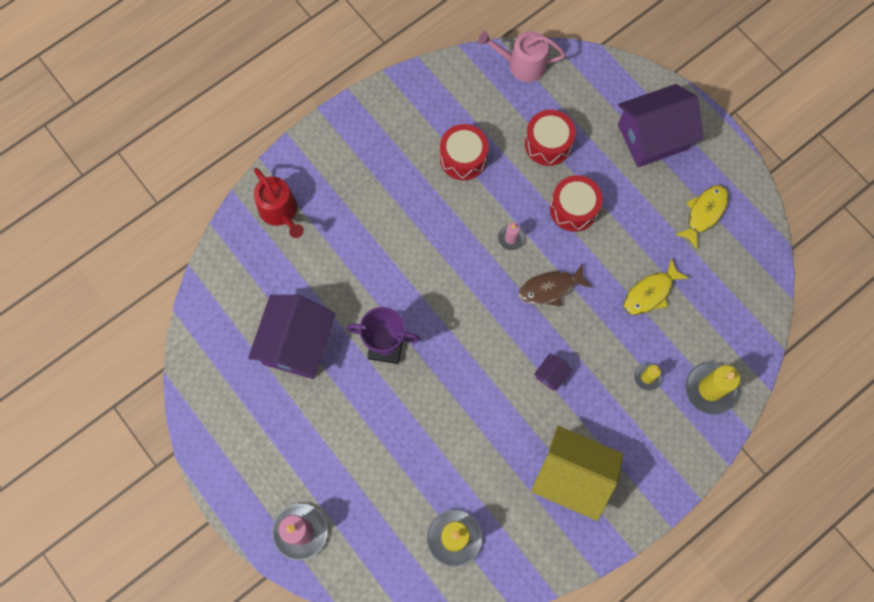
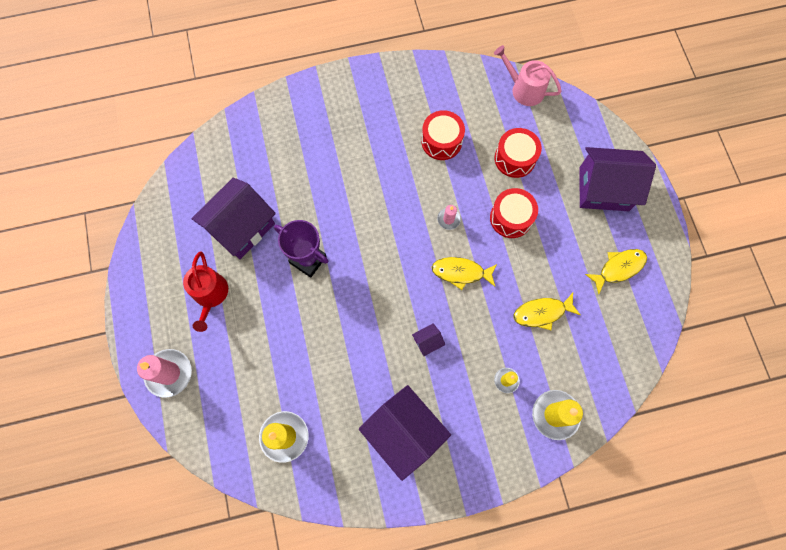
camera: 25 degrees right, 0 degrees up
(280, 211) = (281, 122): red watering can -> red watering can (210, 295)
(550, 288) = (461, 272): brown fish -> yellow fish
(572, 476) = (404, 432): yellow house -> purple house

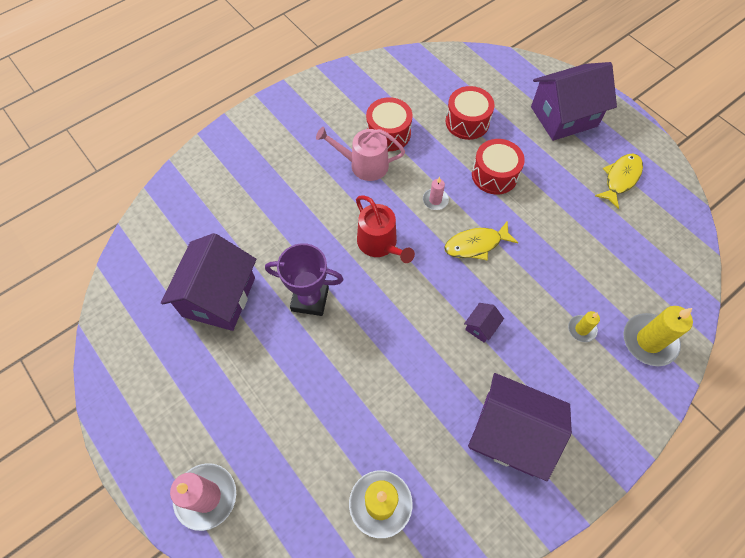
camera: 25 degrees left, 10 degrees down
(210, 295) = (216, 384): red watering can -> red watering can (380, 244)
(524, 89) = (441, 61): pink watering can -> pink watering can (364, 165)
(542, 313) = (576, 249): yellow fish -> none

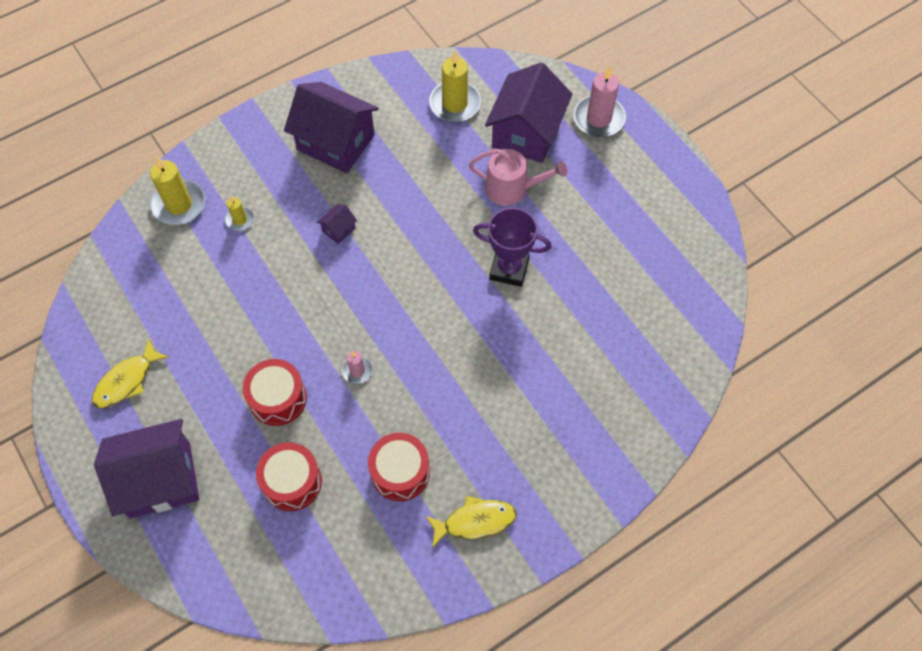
camera: 175 degrees left, 0 degrees up
(219, 297) = (604, 278): purple house -> purple house (526, 132)
(364, 165) = (437, 426): pink watering can -> pink watering can (512, 188)
(380, 244) = (429, 322): red watering can -> none
(476, 244) = (322, 313): yellow fish -> yellow fish (475, 521)

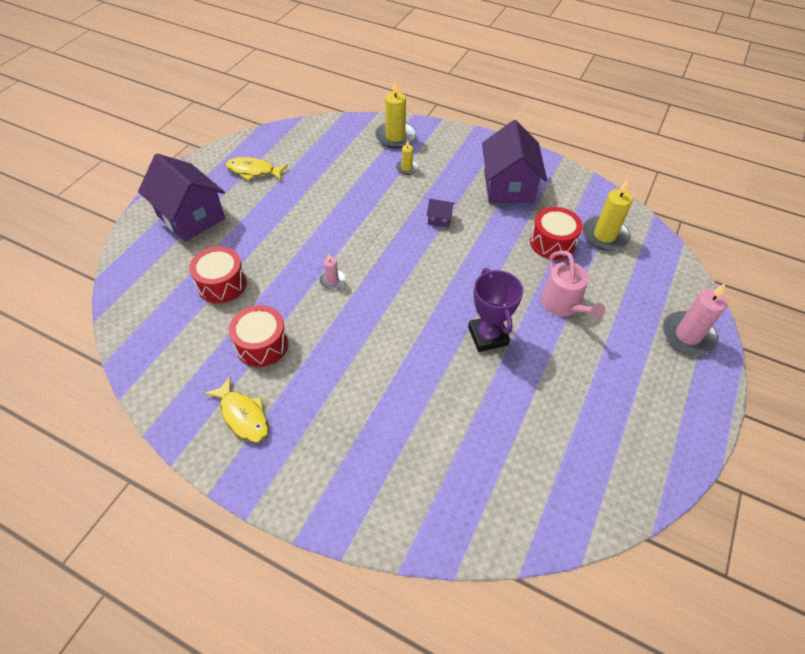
camera: 60 degrees right, 10 degrees down
(278, 399) = (283, 247): red drum -> red drum (552, 243)
(526, 132) = (624, 291): purple house -> none

